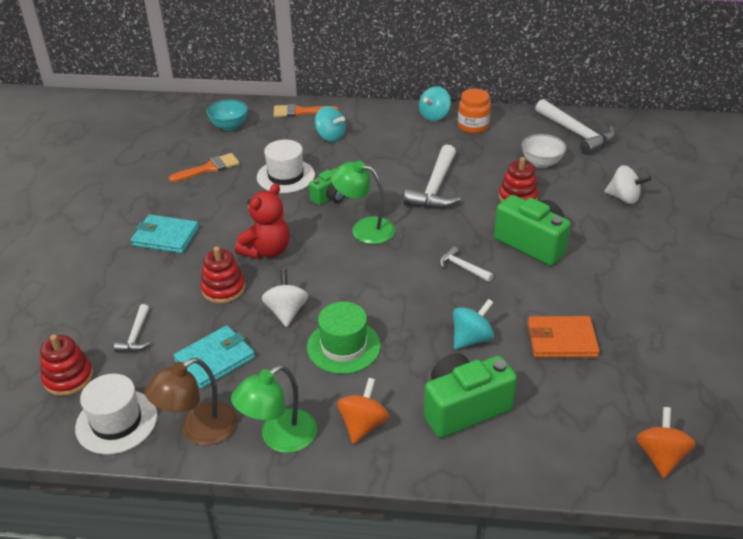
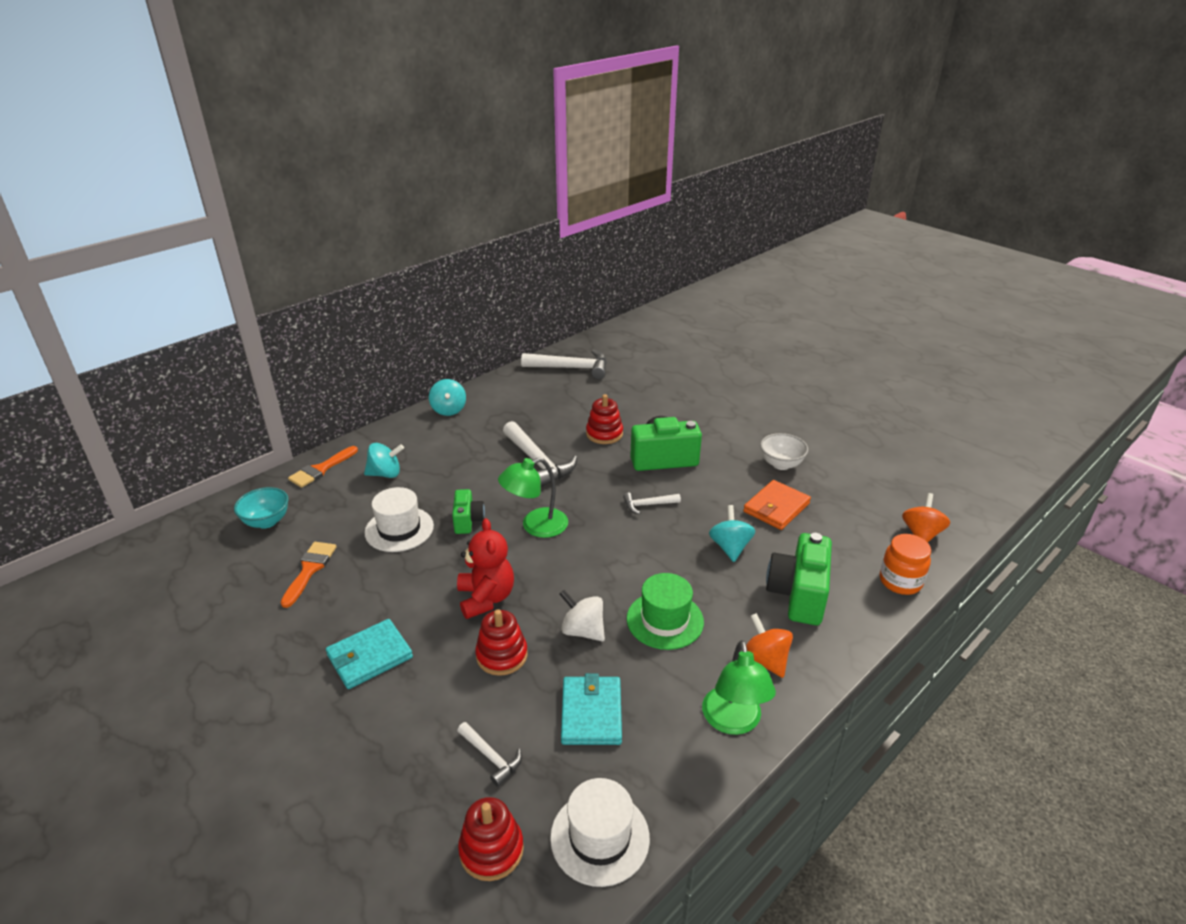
camera: 50 degrees left, 5 degrees down
(199, 430) = (673, 775): brown lamp -> none
(473, 126) = (491, 401): orange jar -> orange jar (900, 581)
(541, 163) = (581, 401): white bowl -> white bowl (781, 464)
(623, 198) = (666, 395): white spinning top -> none
(660, 456) = (921, 534): orange spinning top -> orange spinning top turned 60 degrees clockwise

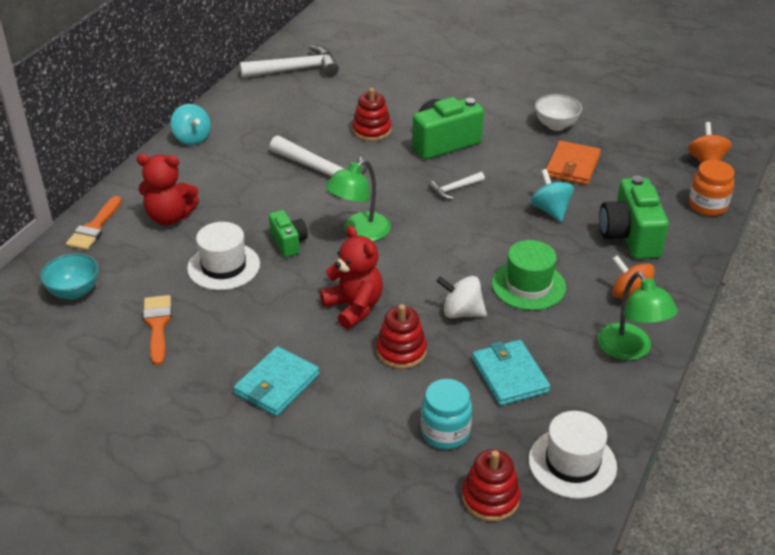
camera: 20 degrees left, 5 degrees up
(385, 474) = (170, 217): turquoise spinning top -> red teddy bear
(491, 757) = (445, 432): white hammer -> turquoise jar

